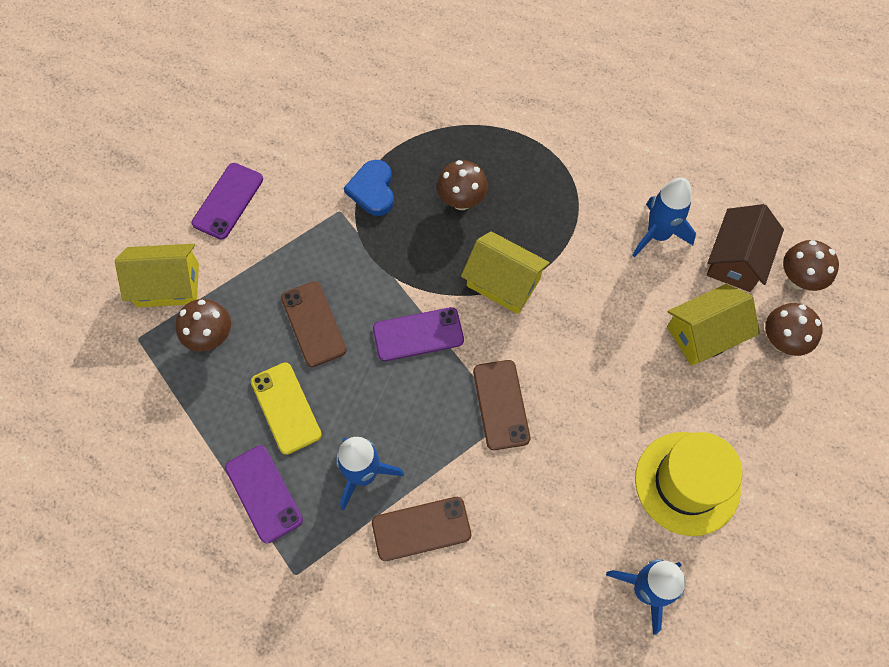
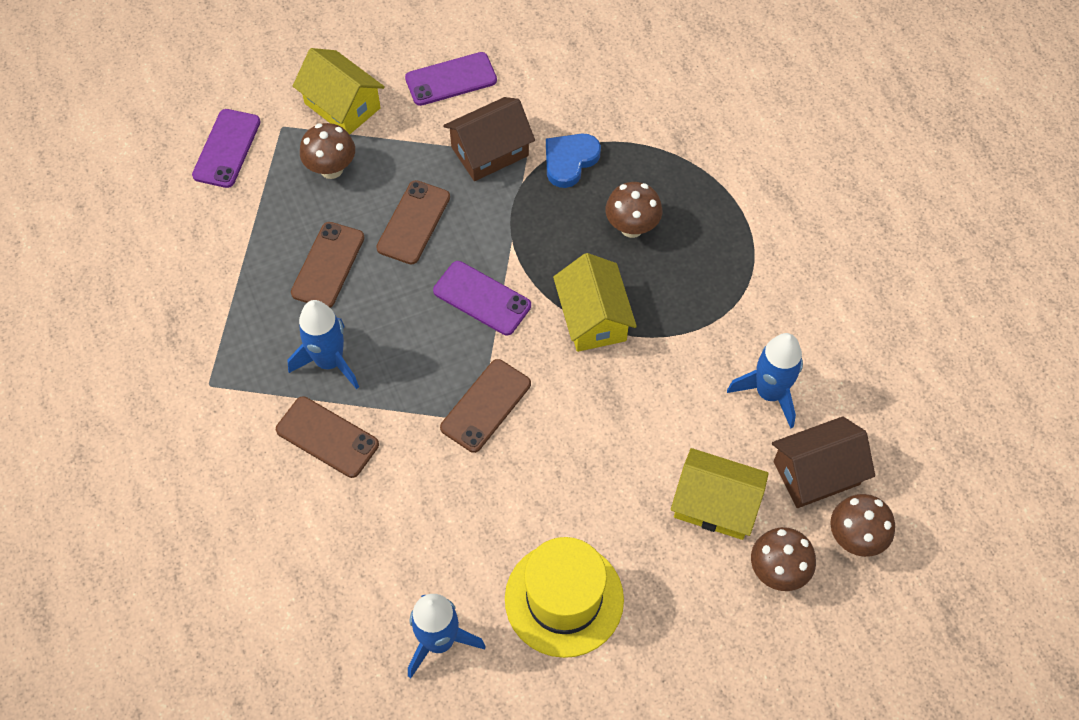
camera: 45 degrees right, 5 degrees down
(264, 493) = (248, 310): purple phone -> purple phone (227, 148)
(286, 408) = (328, 265): yellow phone -> brown phone
(311, 229) = (490, 151): none -> brown house

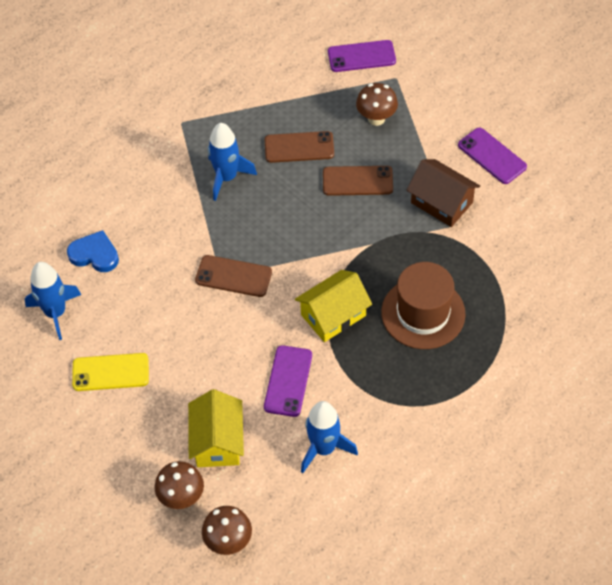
camera: 70 degrees right, 5 degrees down
(327, 437) = (171, 198): brown phone -> none
(342, 106) = (432, 103): yellow house -> none
(482, 298) = (316, 243): purple phone -> purple phone (288, 381)
(564, 599) = (110, 372): yellow hat -> yellow phone
(570, 161) = (461, 254): blue heart -> blue heart (95, 254)
(632, 227) = (423, 313): brown mushroom -> brown hat
(816, 473) = (271, 500): brown house -> none

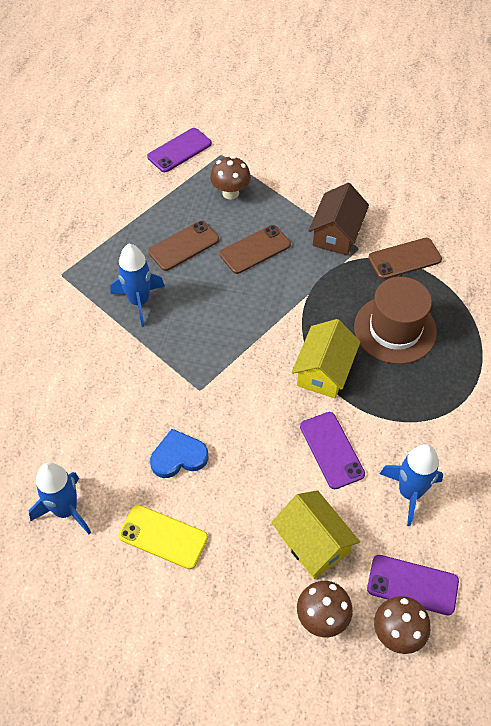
camera: 35 degrees left, 0 degrees up
(95, 254) = (65, 433): blue heart -> blue heart (178, 456)
(110, 372) = (163, 537): yellow phone -> yellow phone turned 60 degrees clockwise
(233, 276) = (211, 384): brown phone -> brown phone (404, 259)
(441, 202) = (336, 233): brown house -> brown house turned 75 degrees counterclockwise
(492, 156) = (345, 179): purple phone -> purple phone (412, 585)

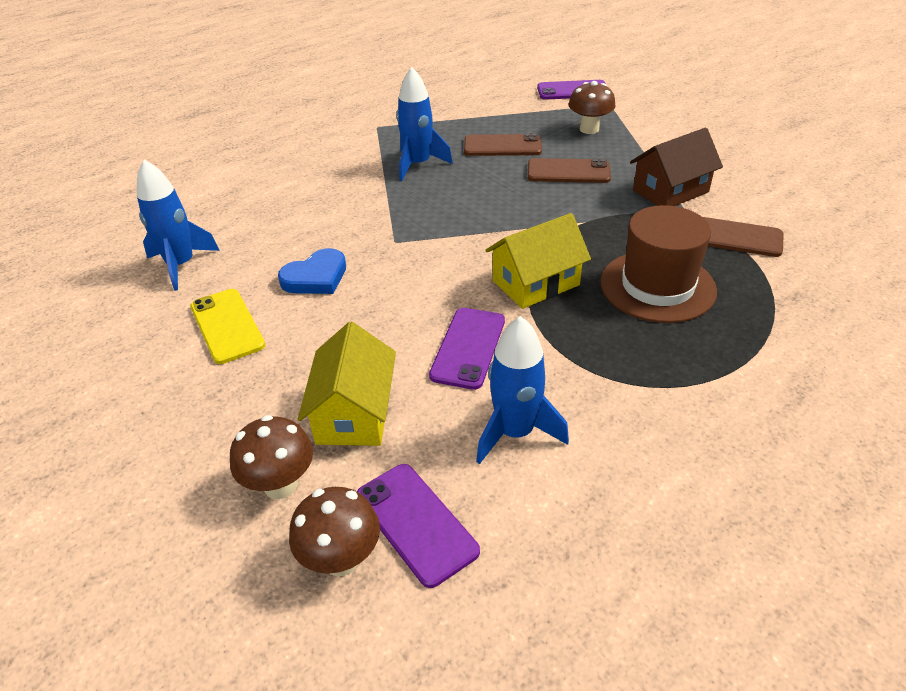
camera: 40 degrees right, 15 degrees down
(178, 456) = (316, 277): blue heart -> blue heart turned 120 degrees clockwise

